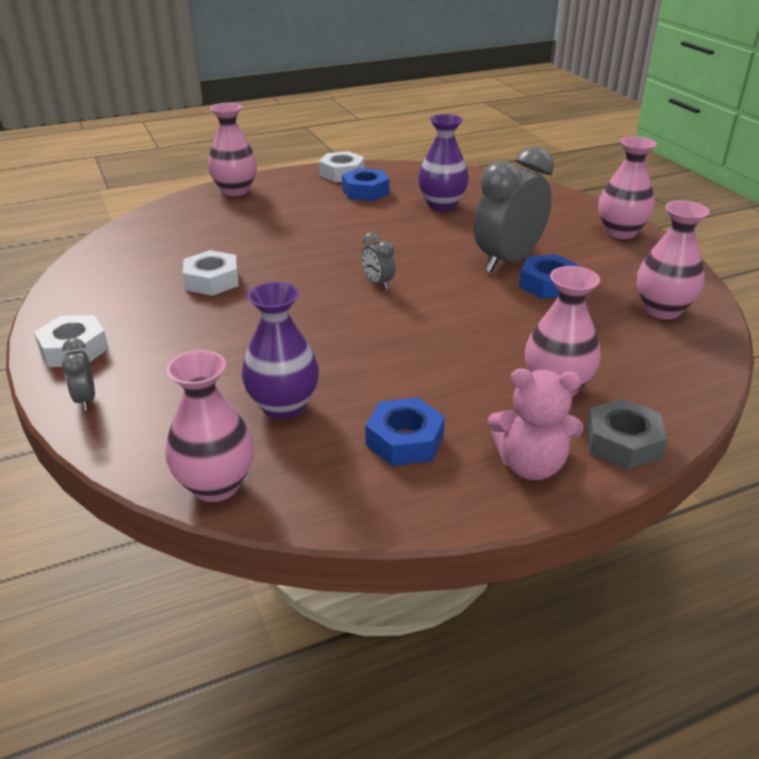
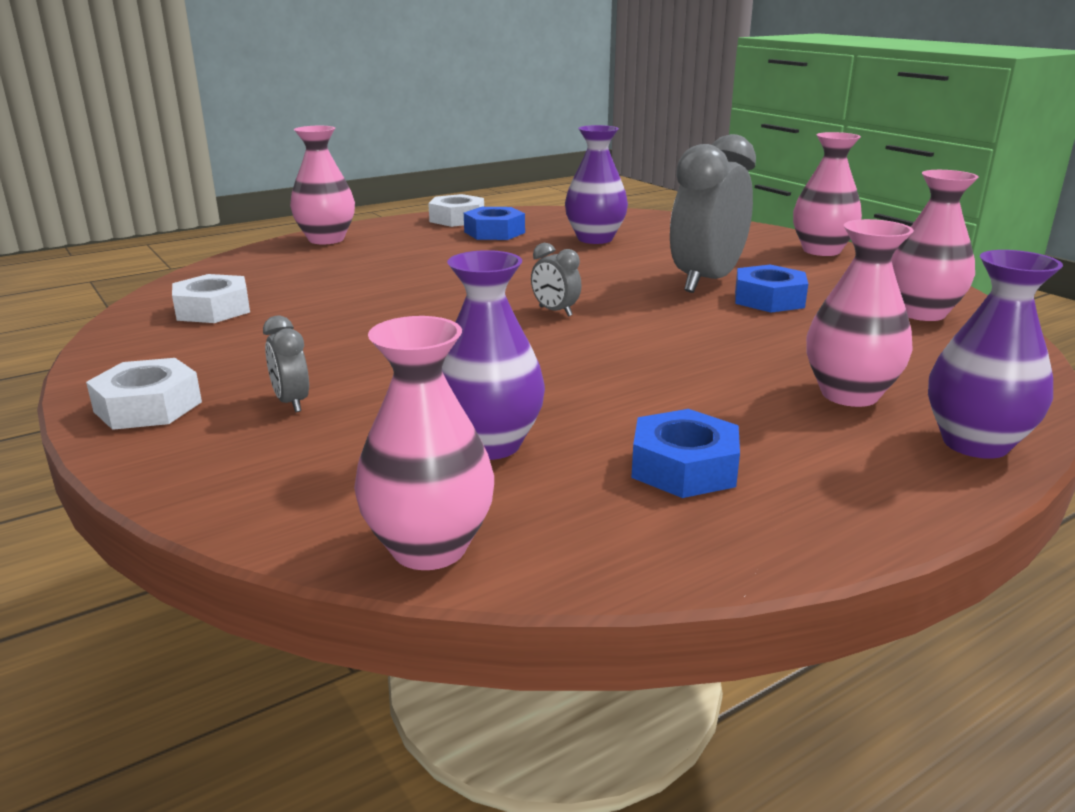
camera: 10 degrees left, 10 degrees down
(86, 400) = (183, 462): grey clock -> grey clock (292, 402)
(212, 280) = (329, 322): white nut -> white nut (213, 309)
(530, 465) = (874, 479): pink teddy bear -> none
(622, 443) = (975, 443): grey nut -> purple vase

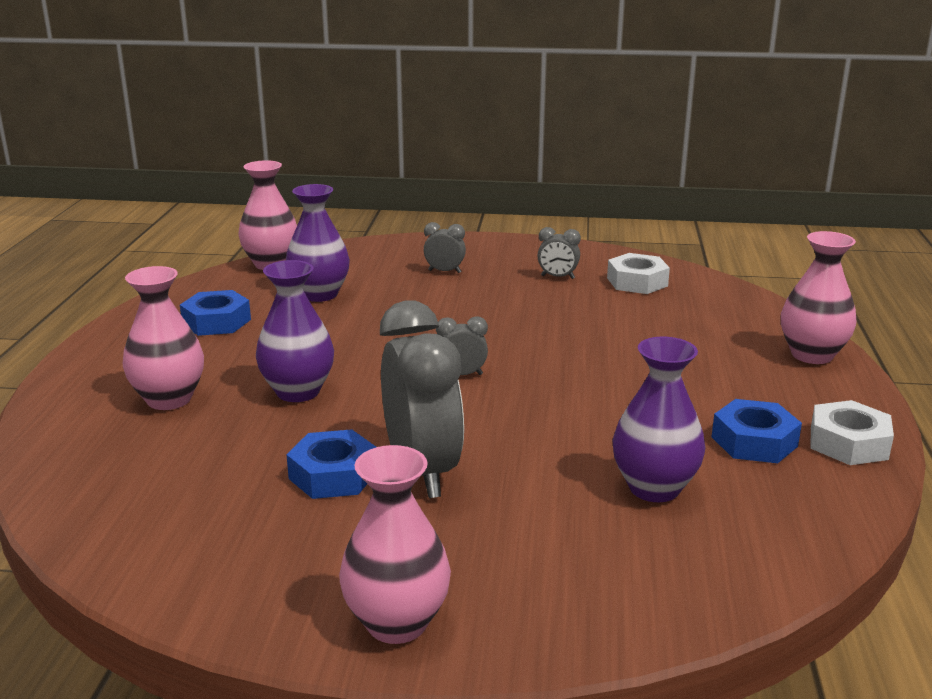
camera: 130 degrees right, 0 degrees up
(148, 407) = (492, 248): white nut -> none
(238, 342) = (557, 277): none -> grey clock
(921, 313) = (172, 529): pink vase -> none
(975, 443) = (68, 398): purple vase -> purple vase (298, 392)

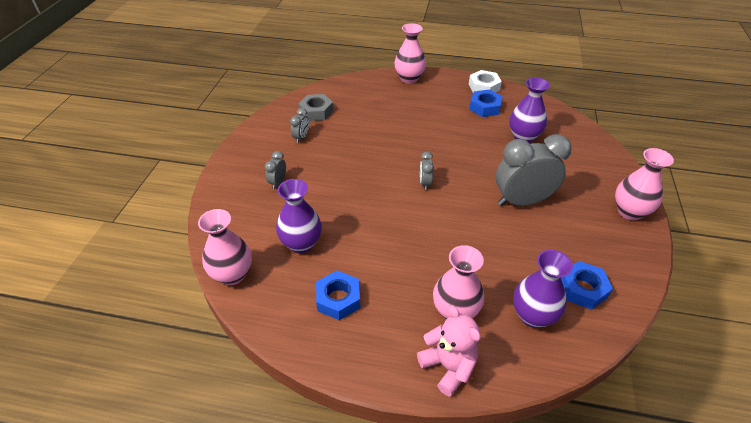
camera: 85 degrees left, 20 degrees up
(78, 394) = (448, 366): none -> pink teddy bear
(298, 392) = (444, 249): purple vase -> purple vase (533, 316)
(333, 475) = (530, 232): blue nut -> blue nut (583, 289)
(637, 282) = (316, 111): white nut -> grey nut

